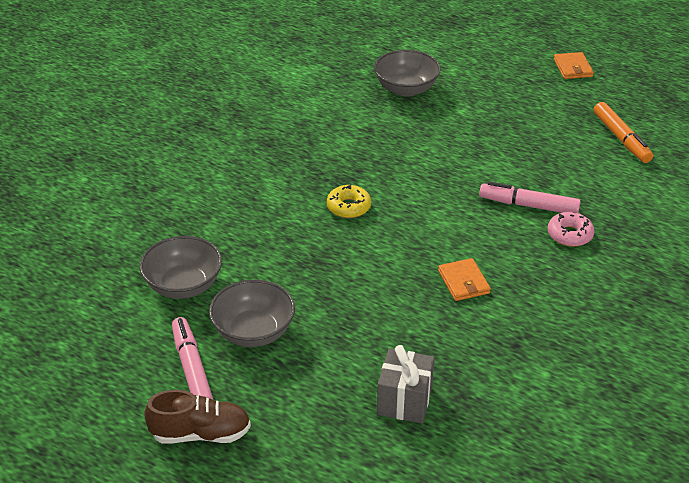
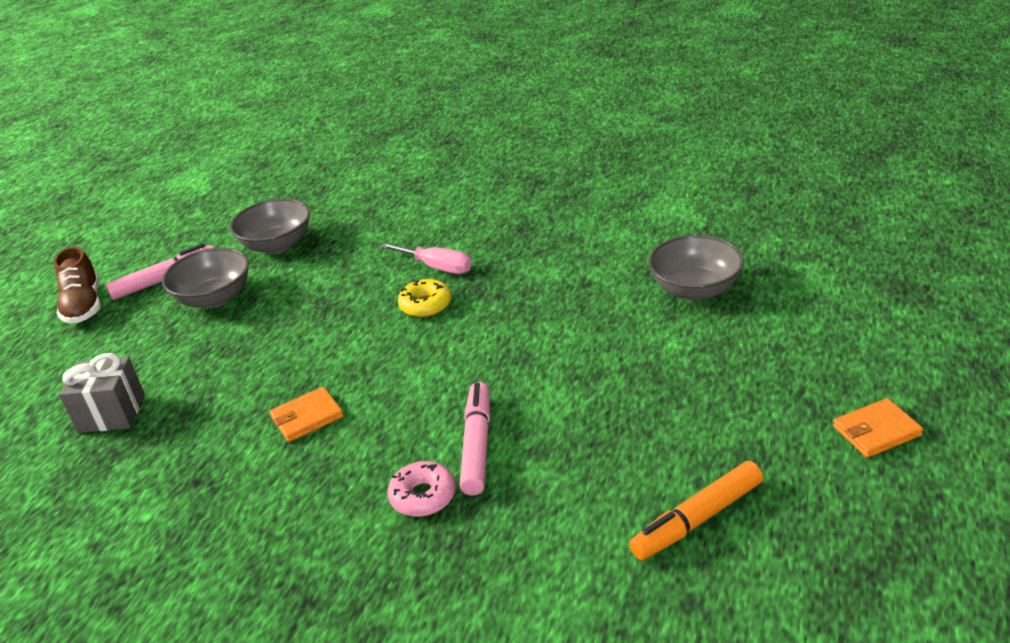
camera: 80 degrees right, 5 degrees down
(296, 194) = (437, 267): none -> pink screwdriver

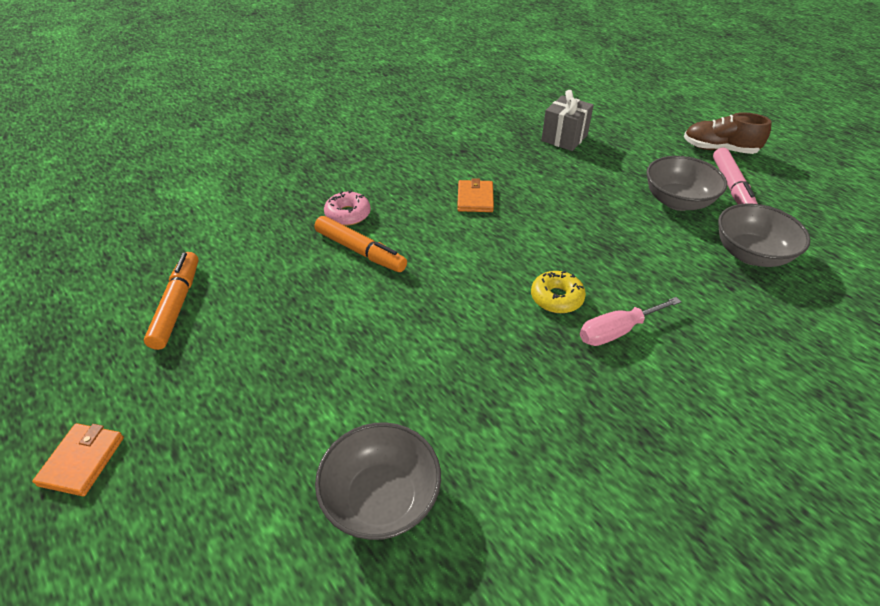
camera: 120 degrees right, 10 degrees up
(477, 445) = (360, 251): pink marker -> orange marker

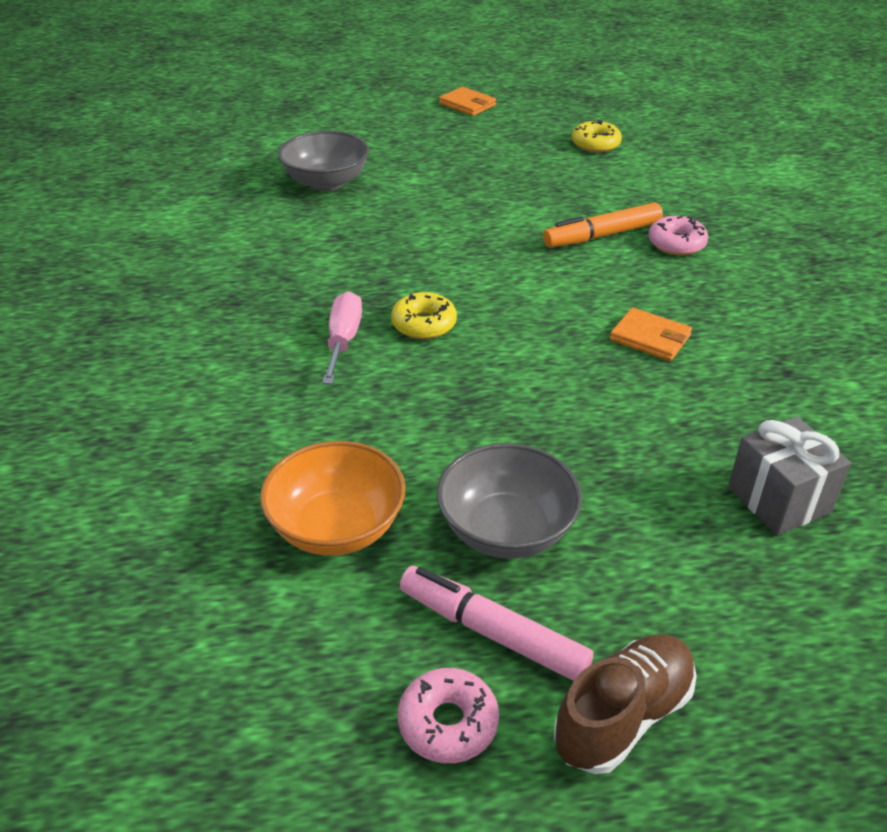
camera: 120 degrees right, 5 degrees down
(177, 305) = (595, 144): orange marker -> yellow donut
(750, 254) = (337, 527): grey bowl -> orange bowl
(781, 184) = (448, 723): none -> pink donut

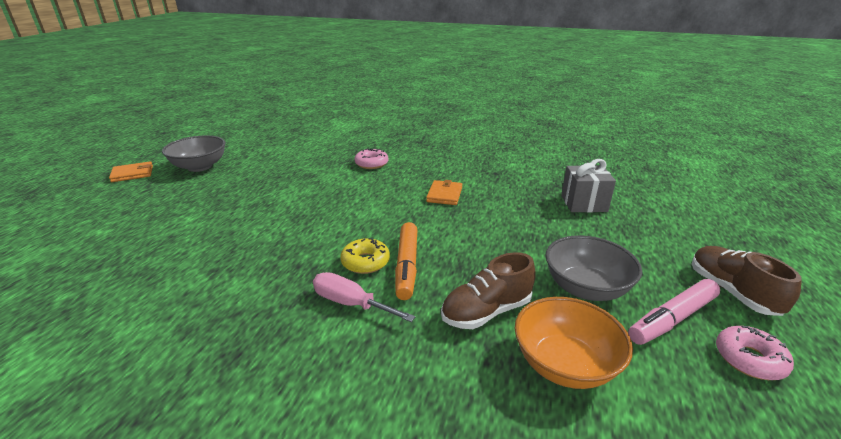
camera: 65 degrees left, 10 degrees down
(326, 182) = (129, 256): grey bowl -> grey bowl (200, 166)
(393, 444) = (486, 312): none -> brown shoe
(595, 144) = (249, 153): yellow donut -> none
(602, 235) = (340, 179): orange marker -> orange marker (407, 266)
(650, 338) = (444, 195): orange wallet -> orange wallet turned 45 degrees counterclockwise

